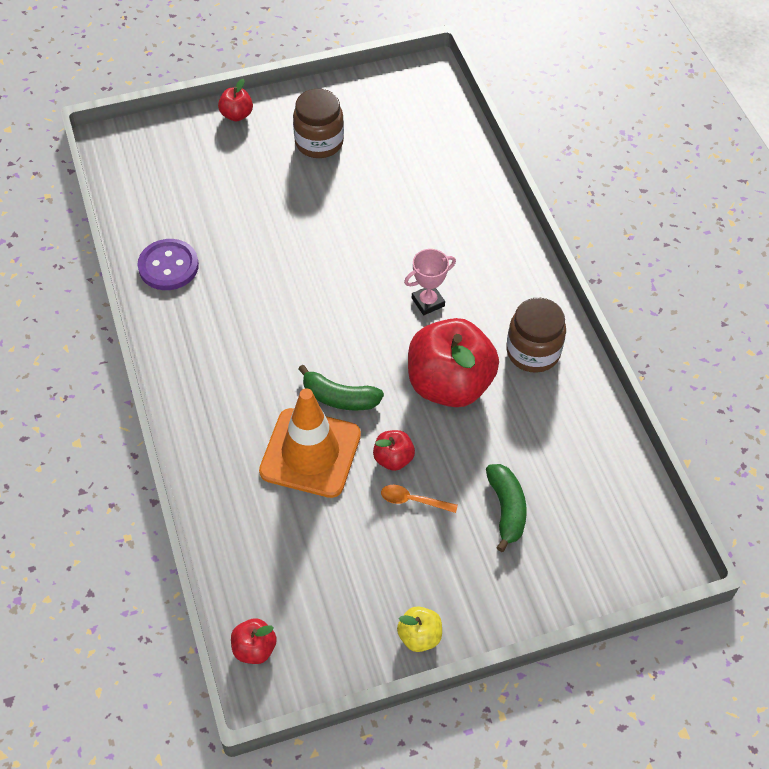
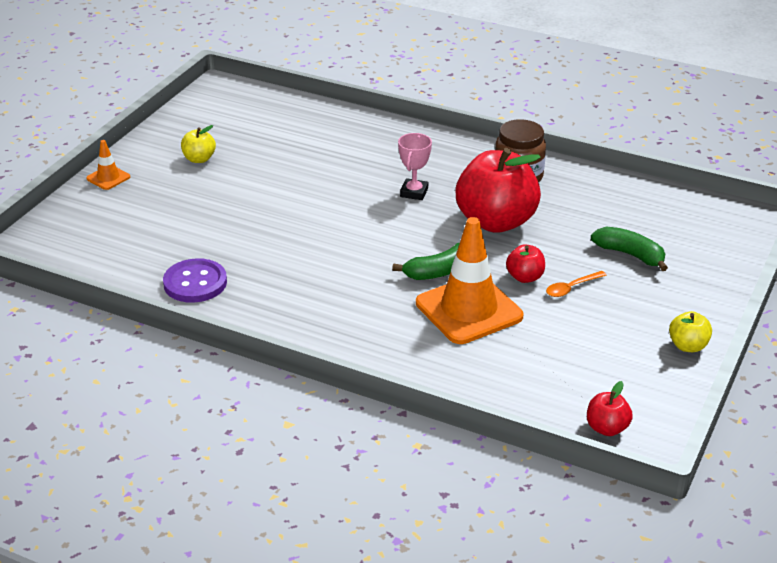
camera: 45 degrees left, 20 degrees down
(236, 115) = (108, 178): red apple -> orange traffic cone
(319, 142) = (199, 159): brown jar -> yellow apple

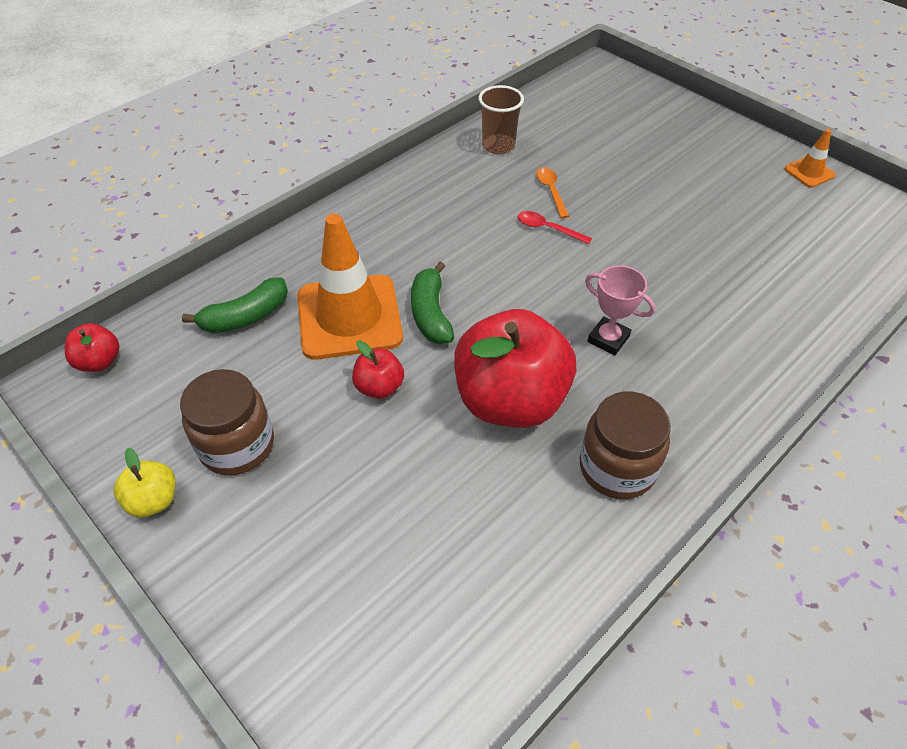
camera: 110 degrees right, 15 degrees up
(108, 178) = (706, 120): orange traffic cone -> orange traffic cone (809, 172)
(195, 283) = (498, 146): purple button -> brown cup
(199, 159) = (732, 181): yellow apple -> none
(307, 235) = (547, 229): none -> red spoon
(571, 288) = (333, 425): orange spoon -> orange spoon (551, 191)
(620, 325) = (237, 445): none -> brown jar
(630, 254) = (366, 526): green banana -> green banana (246, 316)

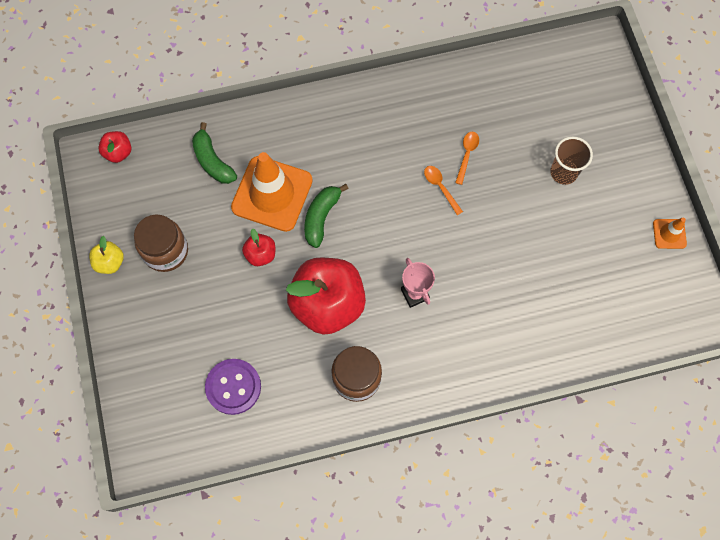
camera: 30 degrees right, 20 degrees up
(246, 316) = (212, 161): green banana -> green banana turned 60 degrees clockwise
(454, 573) = (233, 387): none -> purple button
(498, 146) = (460, 91): brown cup -> brown cup (563, 172)
(547, 229) = (440, 187): red spoon -> orange spoon

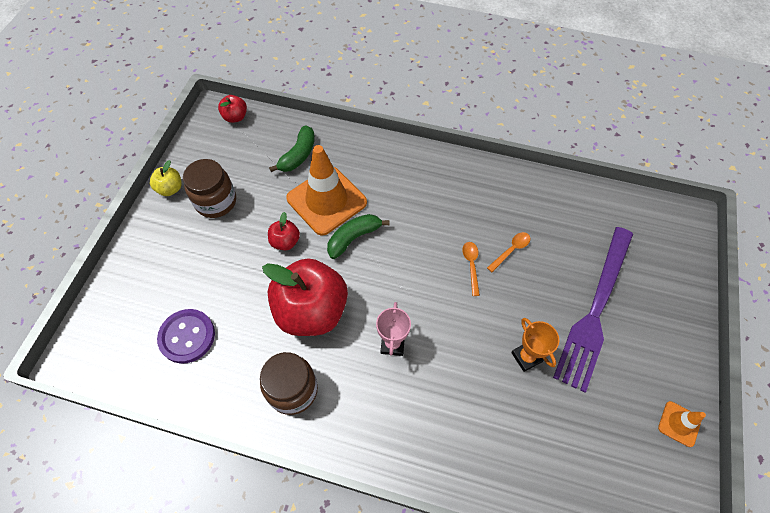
camera: 30 degrees right, 10 degrees down
(212, 161) = (298, 155): green banana -> green banana turned 150 degrees counterclockwise
(529, 244) = (526, 357): none -> orange trophy
(563, 172) = (595, 310): brown cup -> purple fork

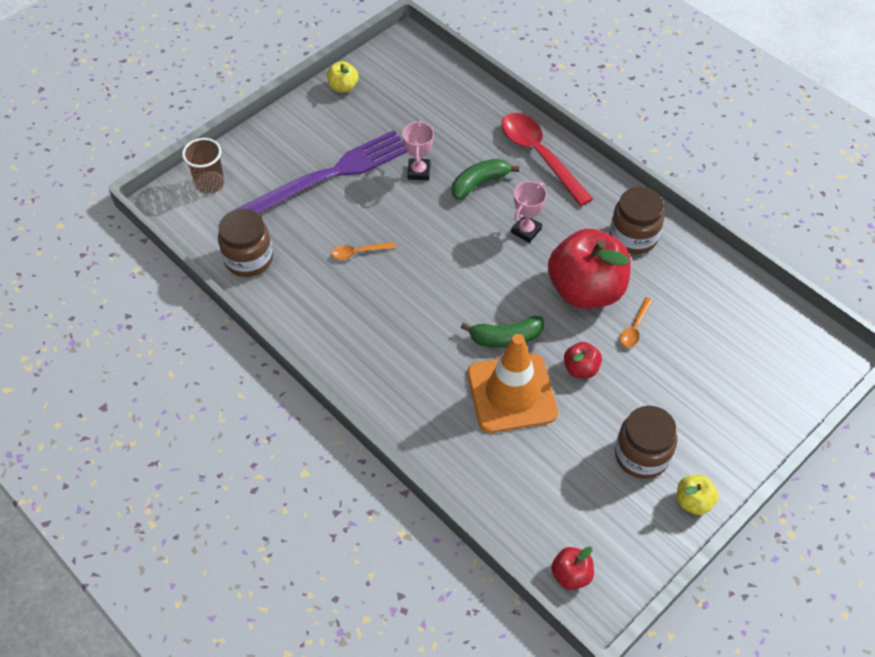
camera: 150 degrees left, 5 degrees down
(187, 336) = (717, 323): purple button -> none
(298, 155) = (514, 469): green banana -> green banana (479, 183)
(431, 444) = (539, 155): none -> red spoon
(471, 265) = (407, 258): orange spoon -> orange spoon (634, 328)
(526, 357) = (419, 171): orange trophy -> pink trophy
(582, 204) = (249, 259): none -> brown jar
(675, 249) = (210, 183): none -> brown cup
(679, 424) = (343, 87): orange traffic cone -> yellow apple

